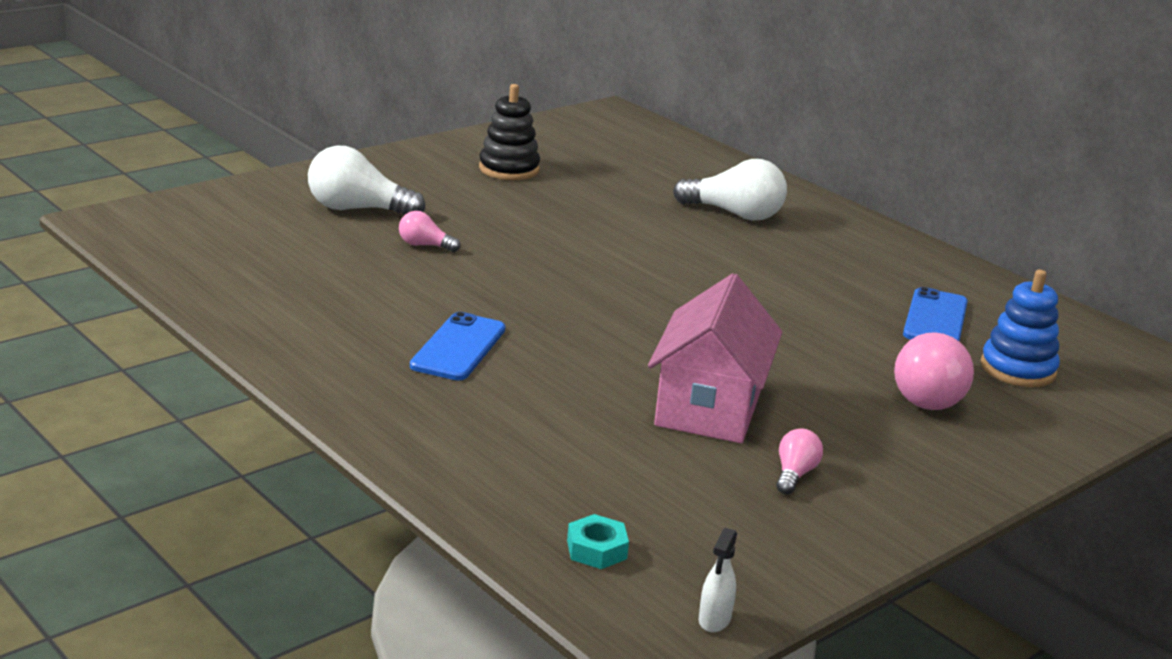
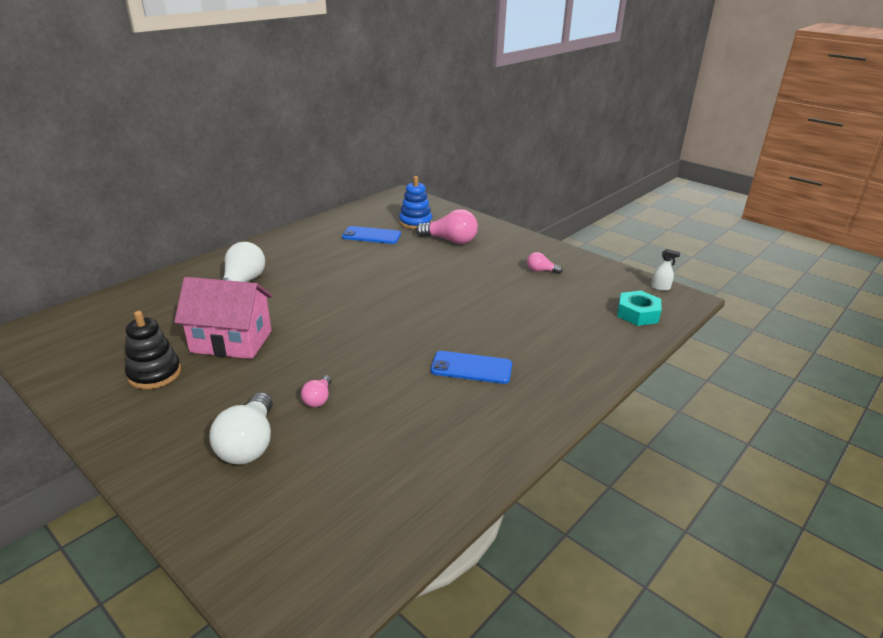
camera: 95 degrees left, 5 degrees up
(596, 549) = (637, 314): turquoise nut -> turquoise nut, size x1.58
(708, 408) = (495, 290): pink house -> pink house (231, 341)

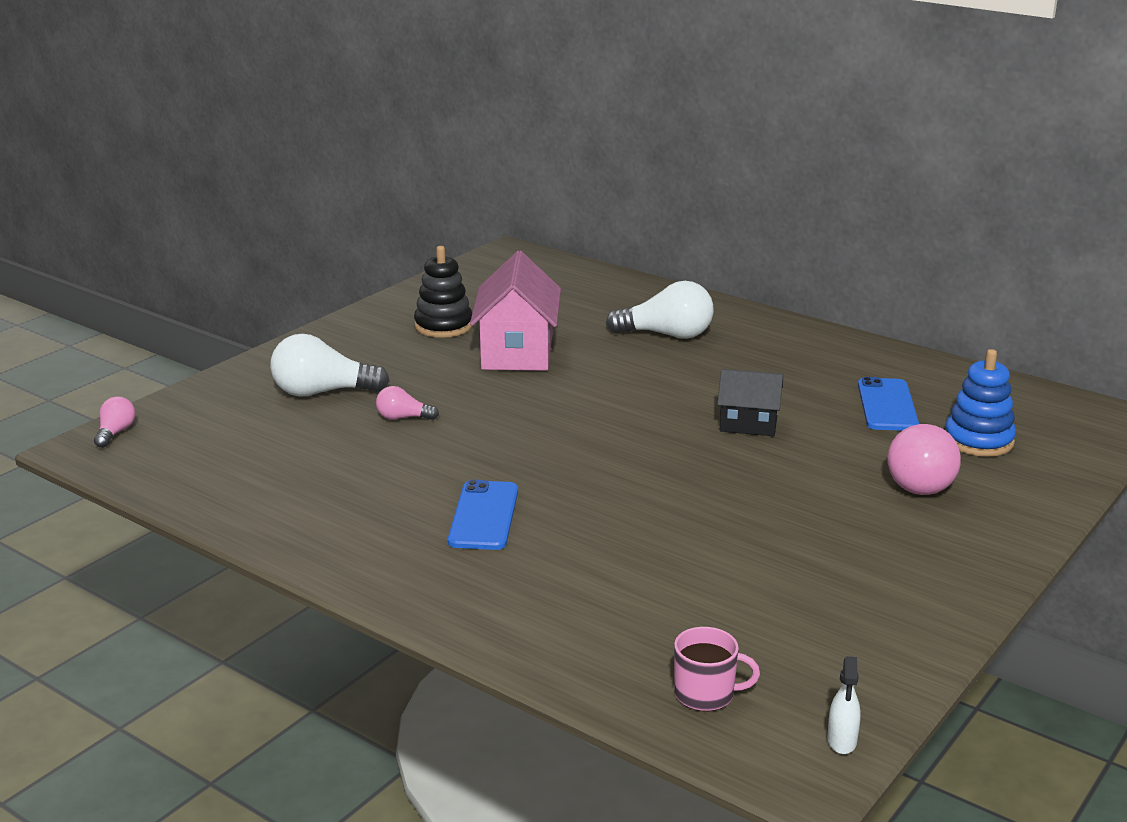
camera: 85 degrees right, 5 degrees down
(379, 272) = (748, 424): none -> black house
(541, 271) = (841, 582): pink light bulb -> pink light bulb (115, 433)
(637, 314) = (705, 694): turquoise nut -> pink mug

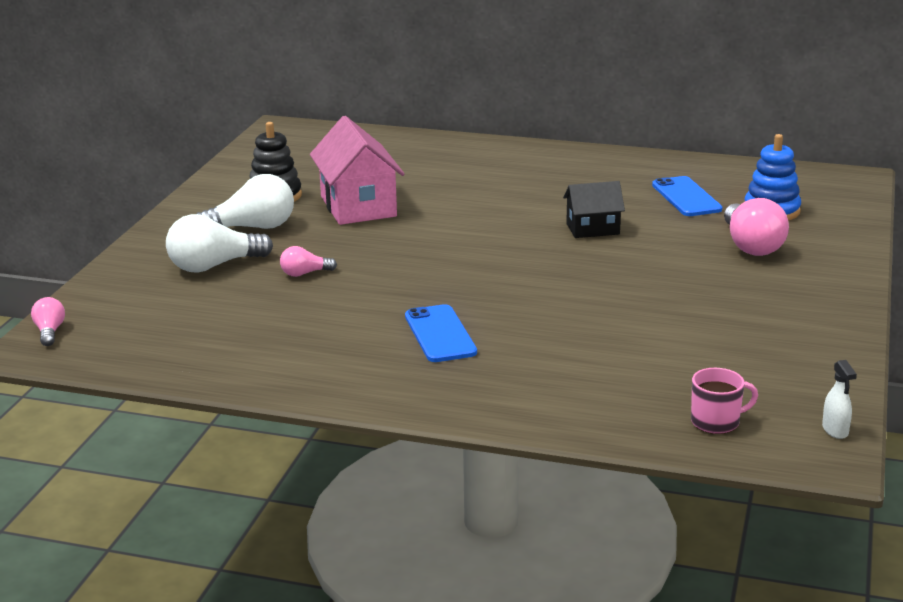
camera: 20 degrees left, 0 degrees up
(667, 335) = (472, 173): white light bulb -> white light bulb (253, 227)

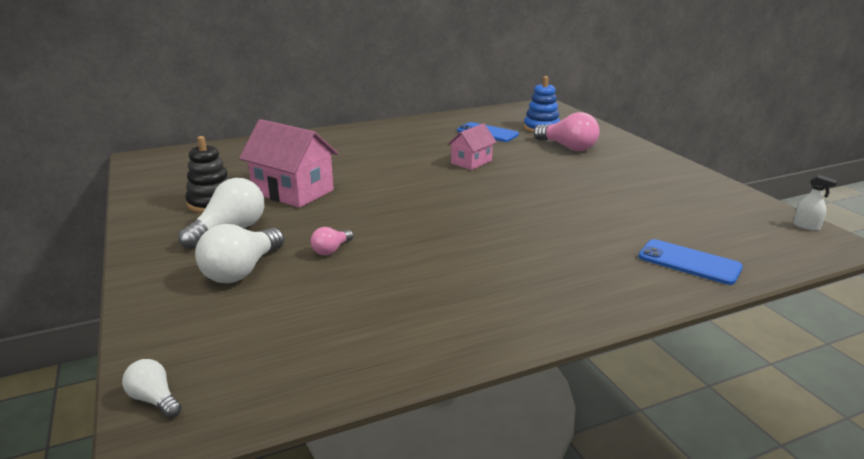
camera: 40 degrees left, 0 degrees up
(50, 332) = (154, 399): pink light bulb -> white light bulb
(440, 334) = (506, 256): blue phone -> blue phone (689, 262)
(592, 229) = (471, 162): black house -> pink house
(716, 422) = (755, 246): pink mug -> none

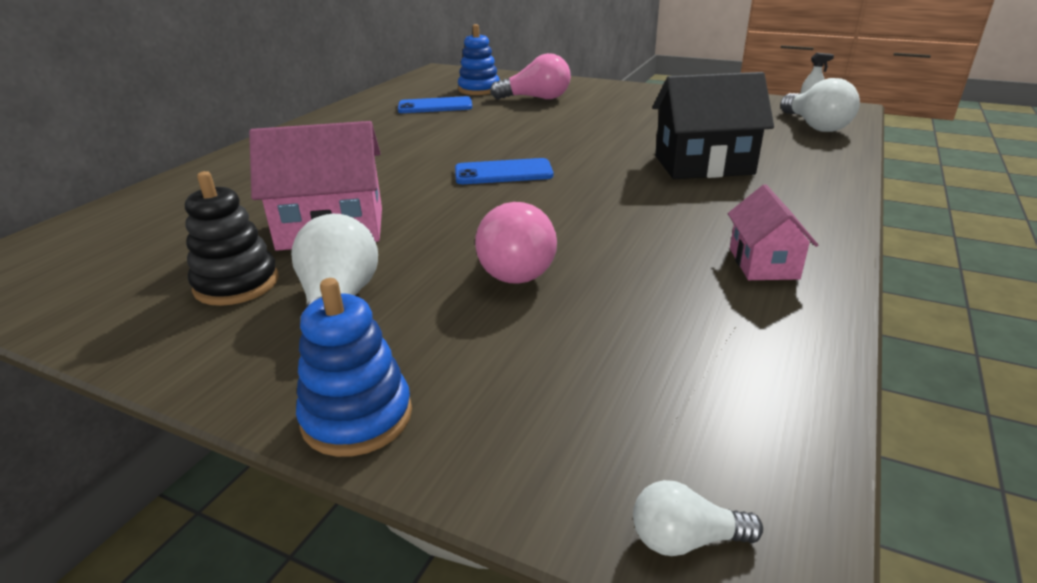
camera: 40 degrees left, 5 degrees up
(150, 282) = (357, 417): none -> blue stacking toy
(242, 271) = (458, 337): white light bulb -> white light bulb (815, 126)
(331, 250) = (514, 266): pink light bulb -> pink light bulb, size x1.91
(471, 162) = (476, 135): pink house -> pink house (763, 263)
(580, 239) = (703, 165): none -> black house
(689, 262) = (804, 153): blue phone -> blue phone (503, 173)

